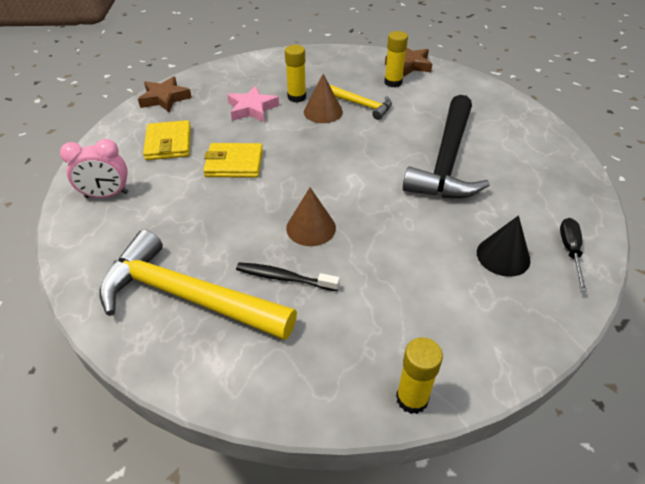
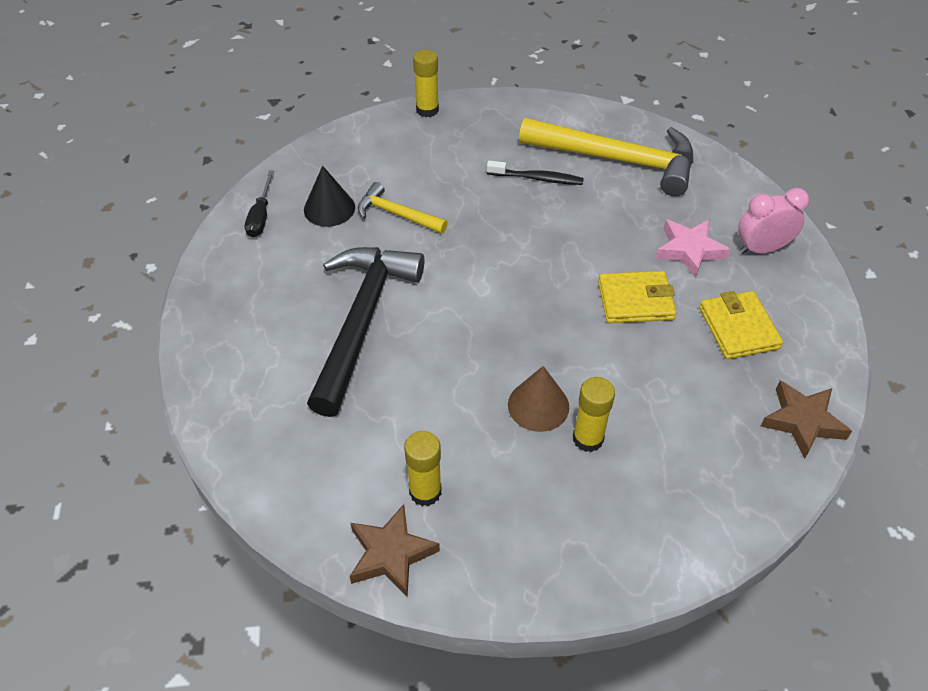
camera: 175 degrees right, 5 degrees up
(252, 109) = (651, 405): pink star -> pink star (689, 250)
(311, 228) = (522, 225): brown cone -> none
(362, 105) = (478, 425): yellow hammer -> yellow hammer (397, 214)

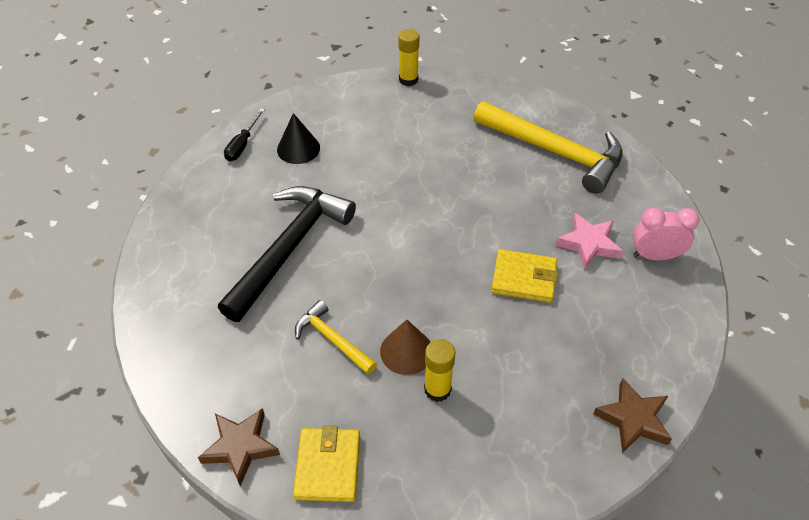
camera: 15 degrees right, 0 degrees up
(397, 214) = (351, 164): yellow hammer -> yellow hammer (332, 340)
(425, 491) = (287, 402): yellow glue stick -> none
(537, 178) = (479, 155): black toothbrush -> none
(738, 328) = (606, 322): yellow wallet -> yellow wallet (328, 466)

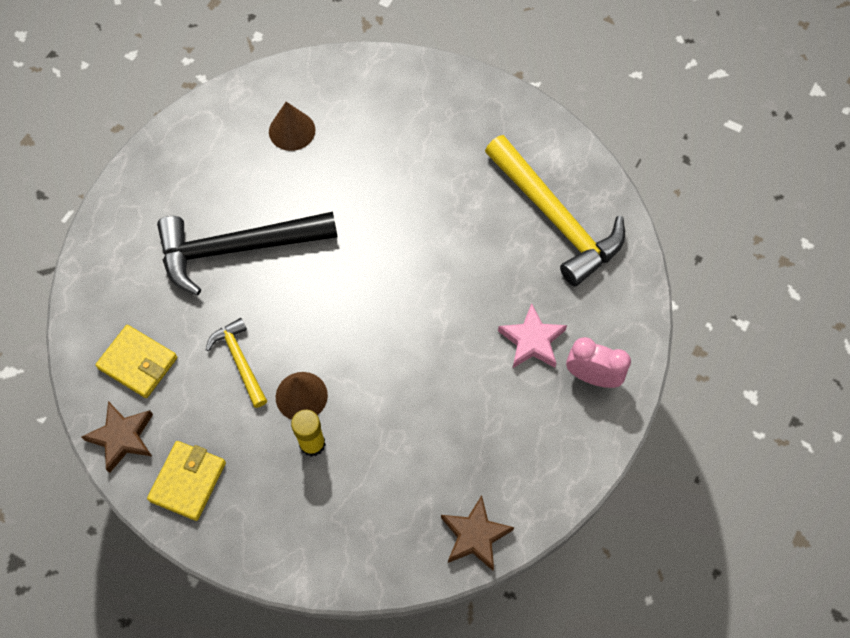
camera: 20 degrees right, 15 degrees up
(242, 145) = (238, 108): black screwdriver -> none
(289, 248) = (238, 248): black hammer -> black hammer turned 150 degrees counterclockwise
(298, 148) = (292, 130): black cone -> brown cone
(408, 80) = (444, 74): yellow glue stick -> none
(524, 278) = (447, 357): yellow wallet -> yellow wallet (138, 363)

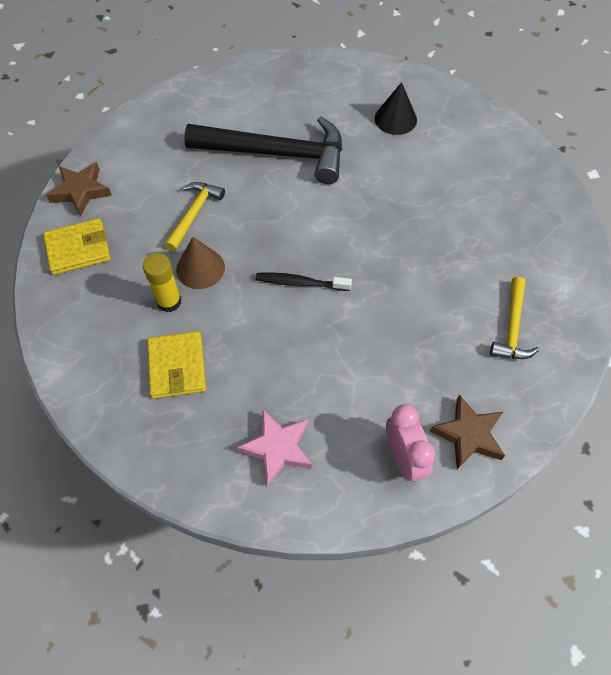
camera: 50 degrees right, 5 degrees down
(138, 363) = (141, 162): yellow wallet -> yellow wallet (177, 367)
(238, 248) = (276, 153): black hammer -> black hammer turned 150 degrees clockwise
(292, 130) = (395, 119): brown cone -> black cone
(385, 331) = (300, 283): none -> black toothbrush
(475, 535) = (186, 468): brown star -> brown star (468, 435)
(532, 340) = (390, 388): pink star -> pink star (277, 448)
(555, 218) = (512, 327): yellow hammer -> yellow hammer, size x0.51

